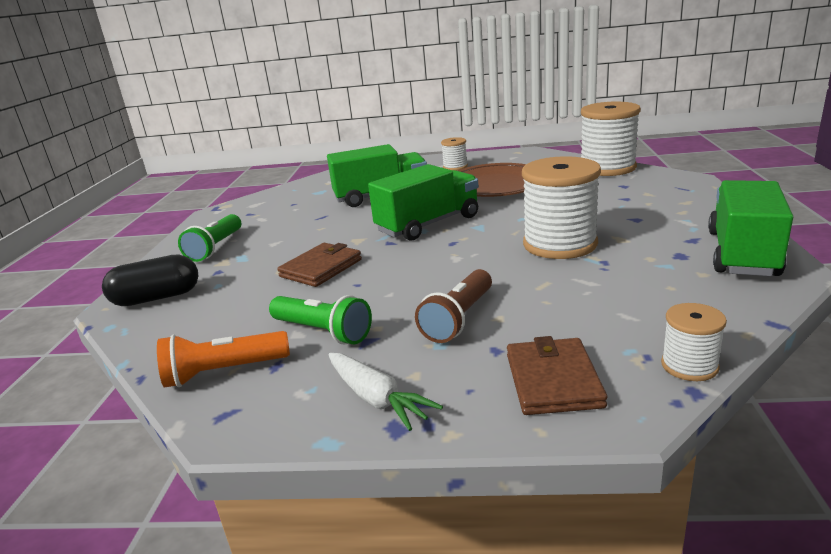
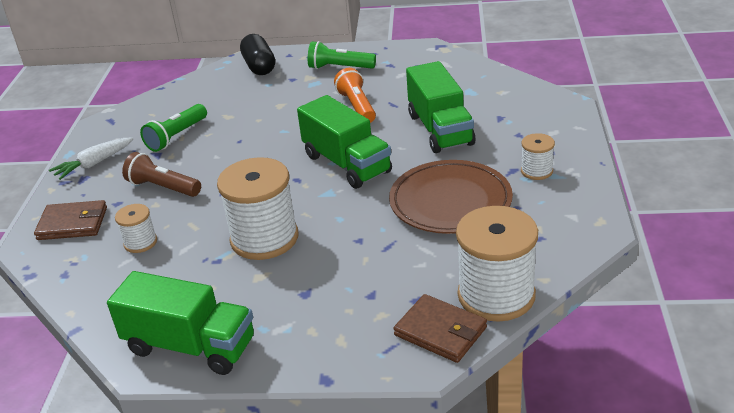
camera: 90 degrees right, 10 degrees up
(224, 372) = (150, 111): orange flashlight -> orange flashlight (357, 106)
(321, 268) = (275, 121): brown wallet -> brown wallet (440, 331)
(689, 366) = (53, 278): white spool -> white spool (140, 242)

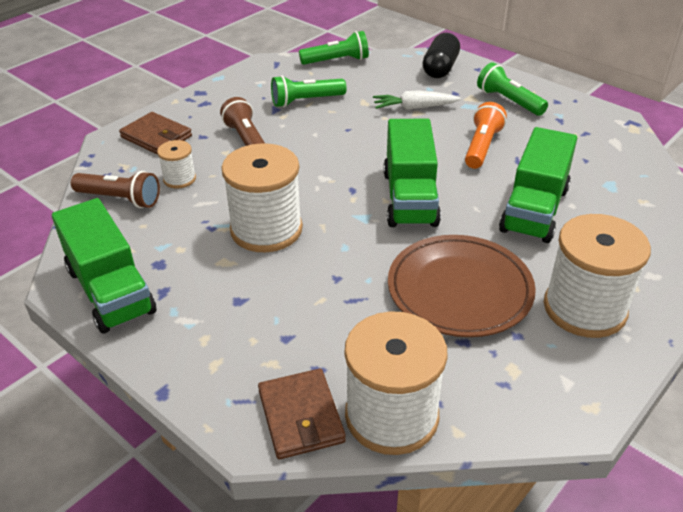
camera: 35 degrees right, 5 degrees up
(94, 164) = (224, 95): white carrot -> white carrot (414, 107)
(105, 283) = (120, 199): none -> brown flashlight
(164, 96) = (337, 61): none -> green flashlight
(536, 171) = (584, 308): white spool -> white spool, size x2.03

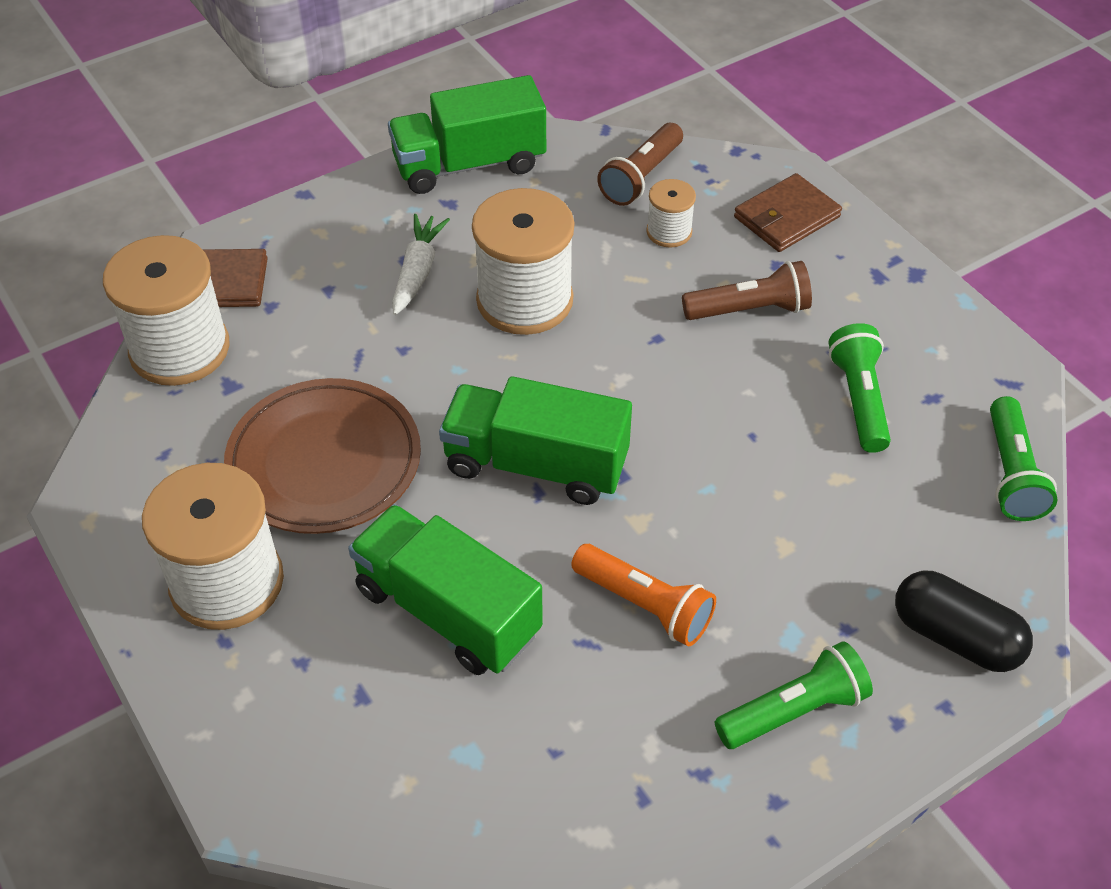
camera: 105 degrees right, 10 degrees up
(414, 107) = (803, 546): white carrot -> white carrot (418, 272)

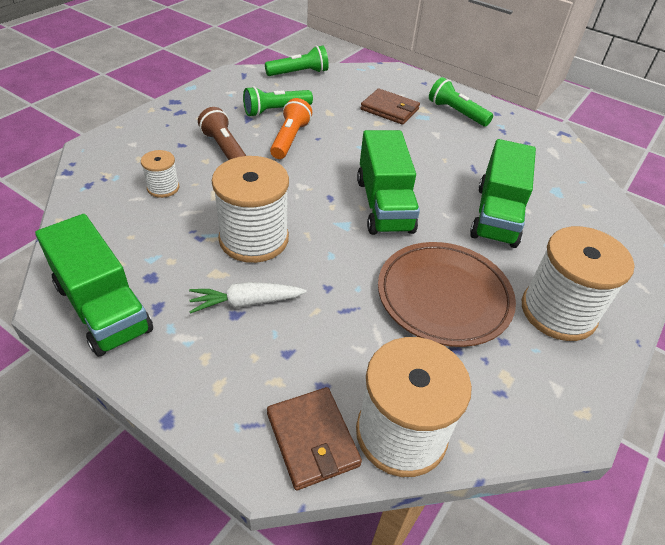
camera: 115 degrees left, 5 degrees down
(641, 177) = (105, 209): brown flashlight -> none
(644, 605) = (440, 155): orange flashlight -> orange flashlight (290, 139)
(786, 217) = (136, 145): brown wallet -> brown wallet (389, 109)
(955, 637) = (392, 82): black capsule -> none

